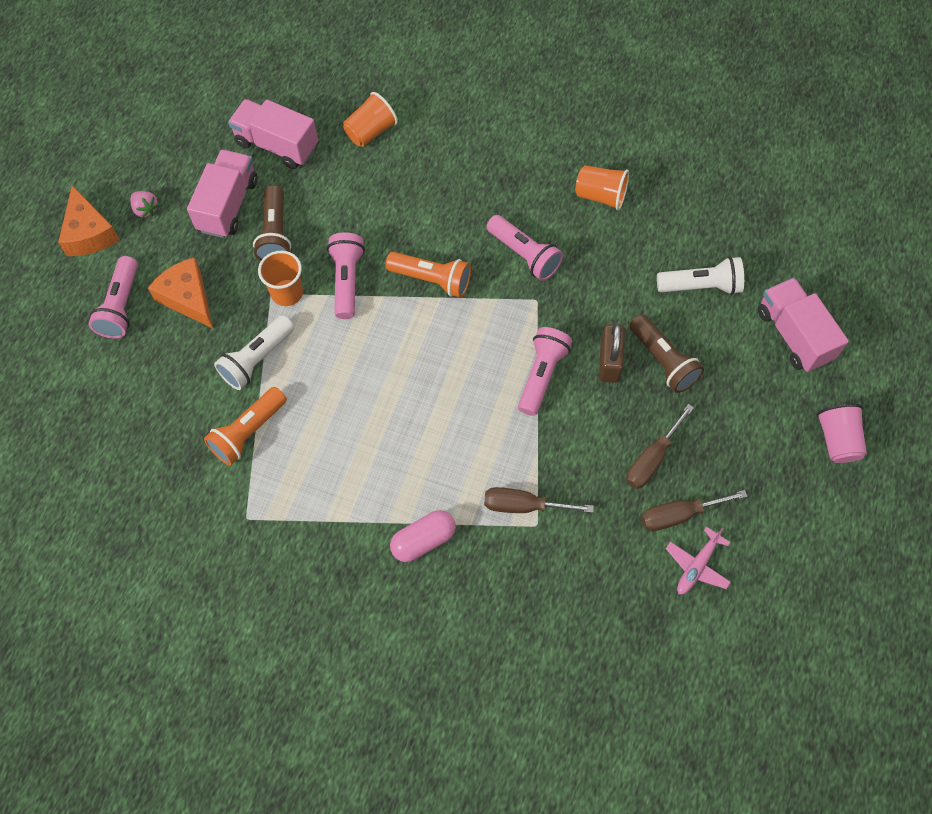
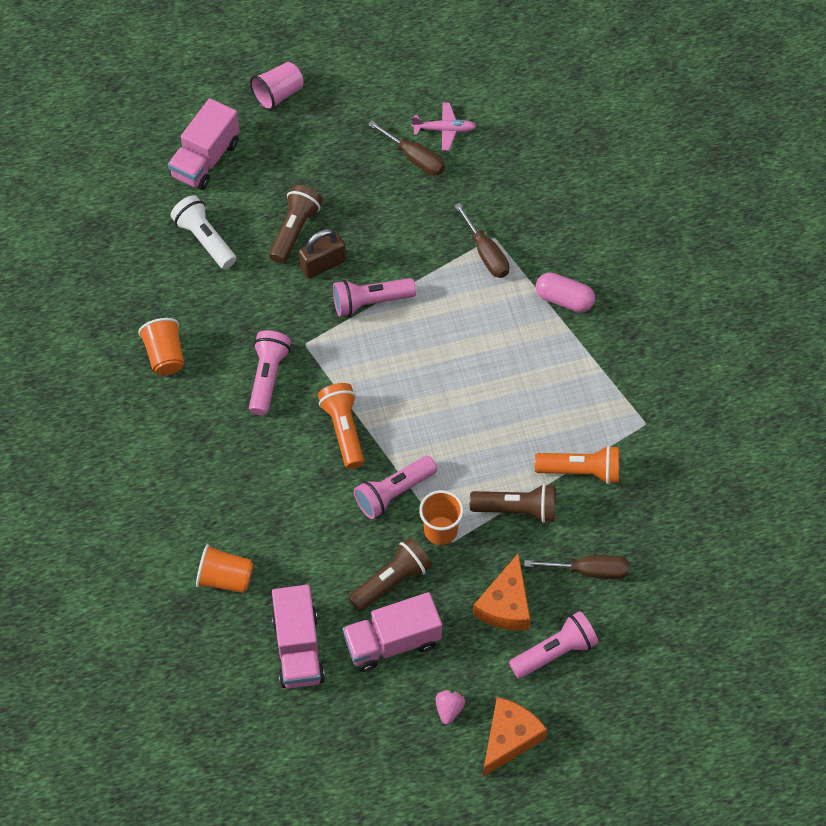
camera: 125 degrees left, 5 degrees down
(257, 359) = (517, 509): white flashlight -> brown flashlight
(651, 459) = (384, 196): brown screwdriver -> brown screwdriver (589, 571)

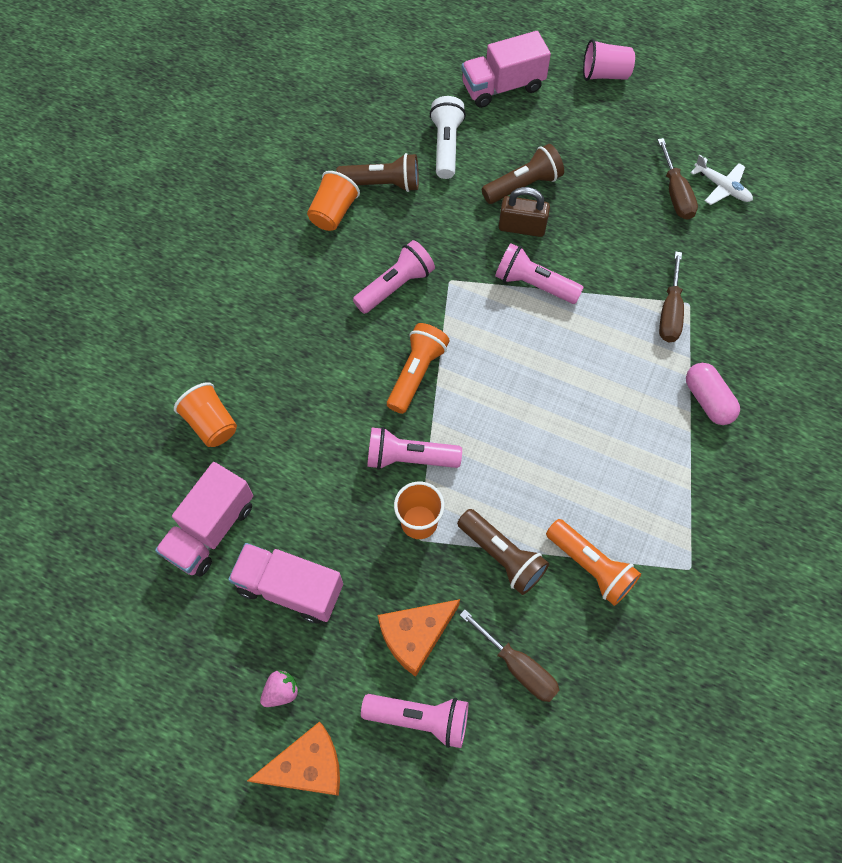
camera: 40 degrees right, 5 degrees up
(391, 581) = (338, 533): brown flashlight -> brown flashlight (382, 184)
(444, 130) = (721, 187): pink plane -> white plane

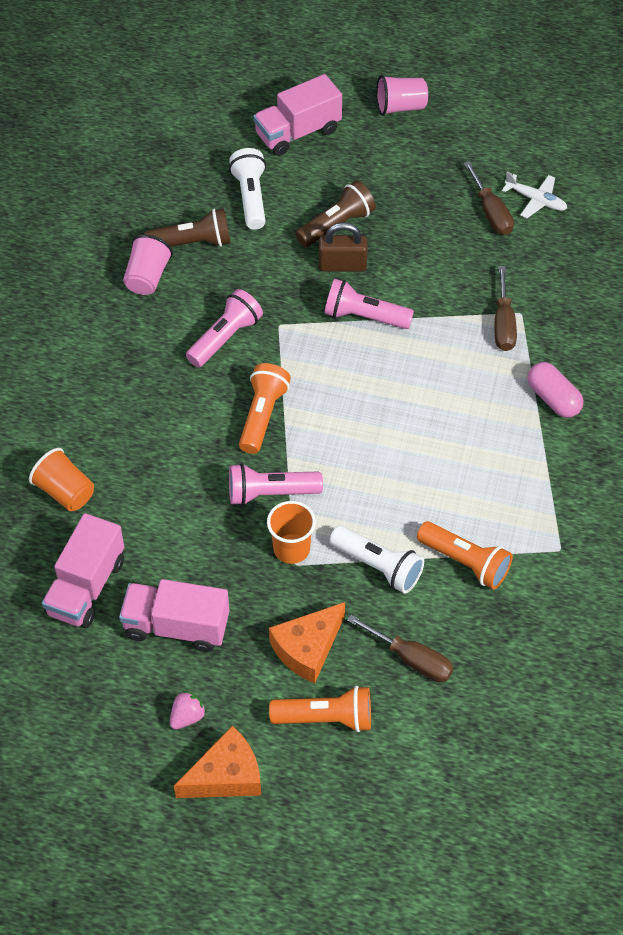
camera: 10 degrees left, 10 degrees down
(333, 213) = (147, 277): orange cup -> pink cup
(420, 718) = (326, 718): pink flashlight -> orange flashlight
(502, 556) = (378, 566): brown flashlight -> white flashlight

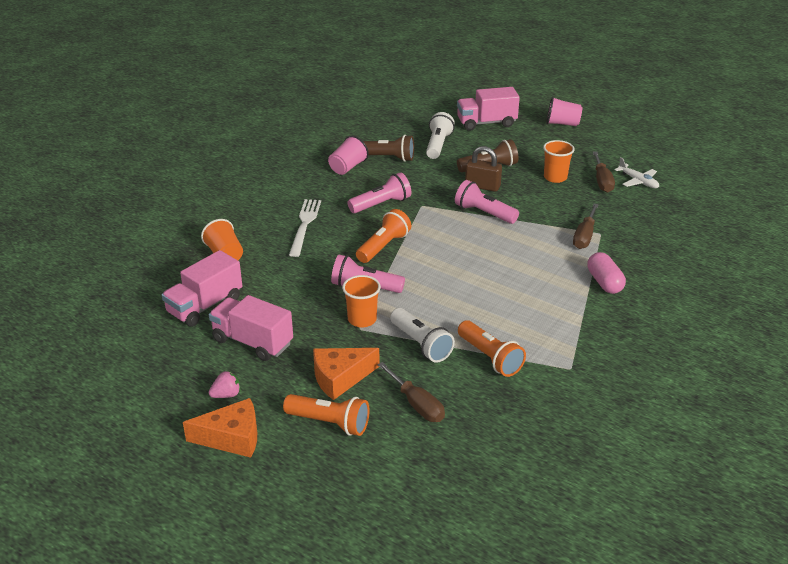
camera: 20 degrees right, 20 degrees down
(143, 406) = (305, 225): none -> white fork
(429, 221) = (555, 177): none -> orange cup

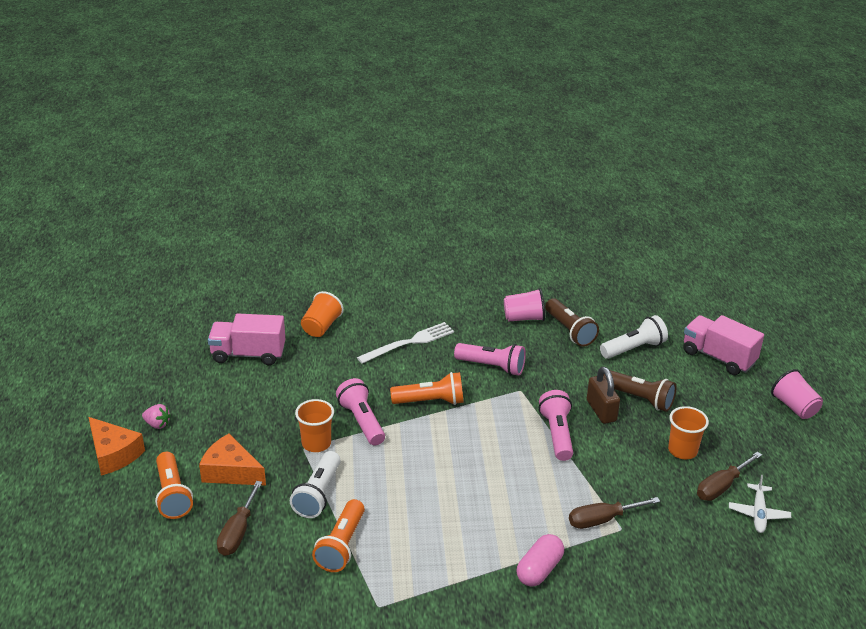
camera: 50 degrees right, 0 degrees up
(252, 342) = (229, 402): pink truck -> none

